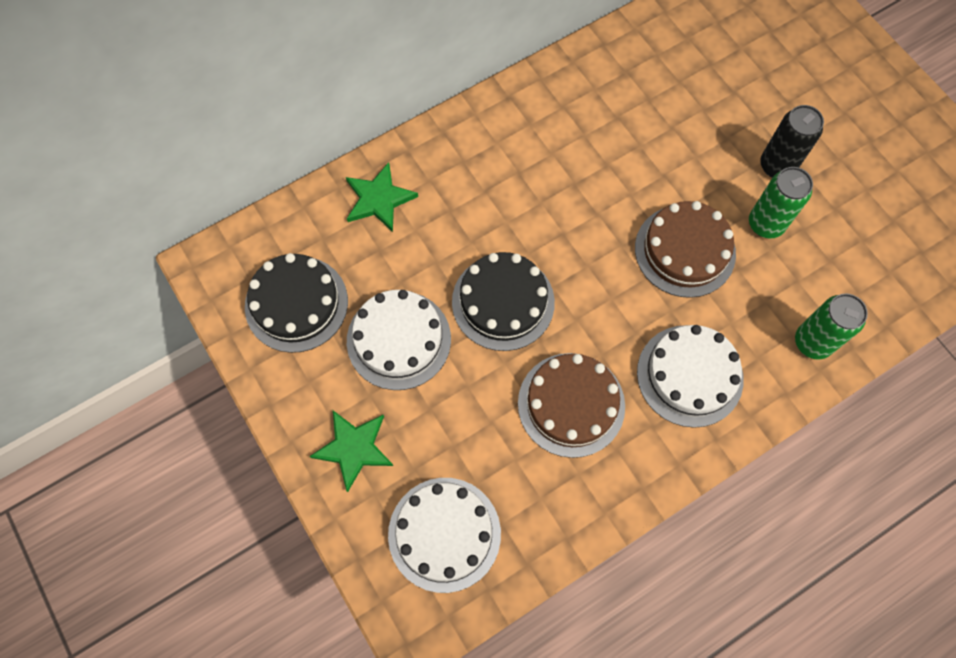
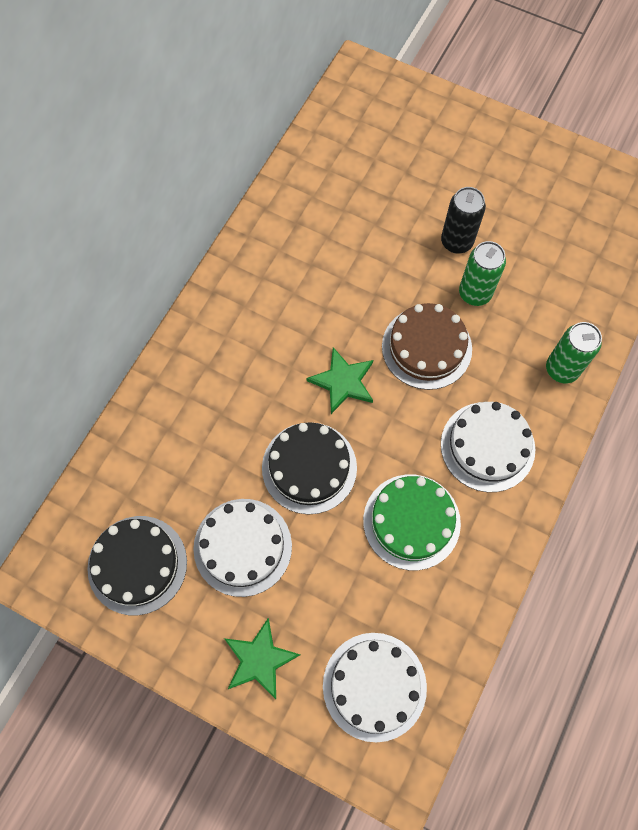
camera: 30 degrees left, 0 degrees up
(379, 199) = (155, 436): green star -> green star (343, 381)
(571, 404) = (411, 521): brown cake -> green cake

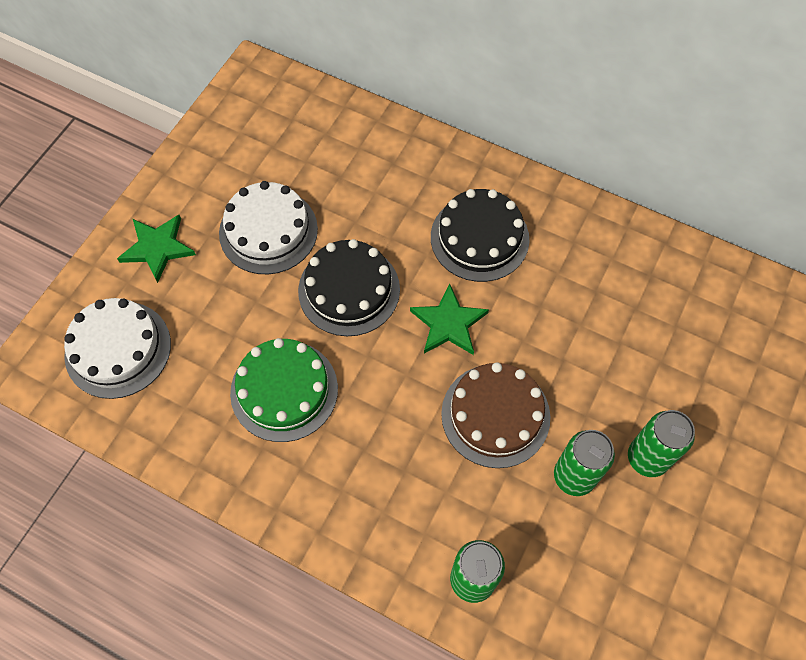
camera: 90 degrees right, 5 degrees down
(137, 564) = (258, 146): black cake -> black cake (479, 238)
(456, 242) = (647, 458): black can -> green can
(487, 446) = (369, 478): white cake -> none

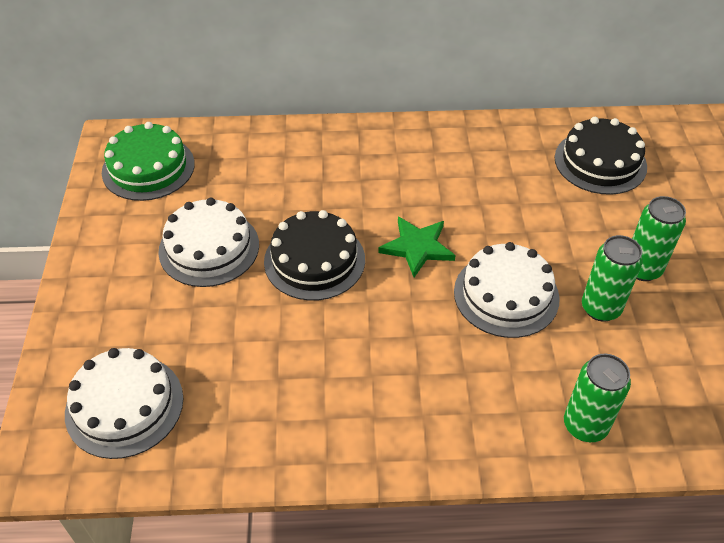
camera: 30 degrees left, 15 degrees down
(157, 248) = (109, 305): green star -> none
(284, 390) = (312, 362): green cake -> green cake (148, 168)
(479, 238) = (396, 178): black cake -> black cake (600, 162)
(495, 415) = (506, 294): brown cake -> white cake

